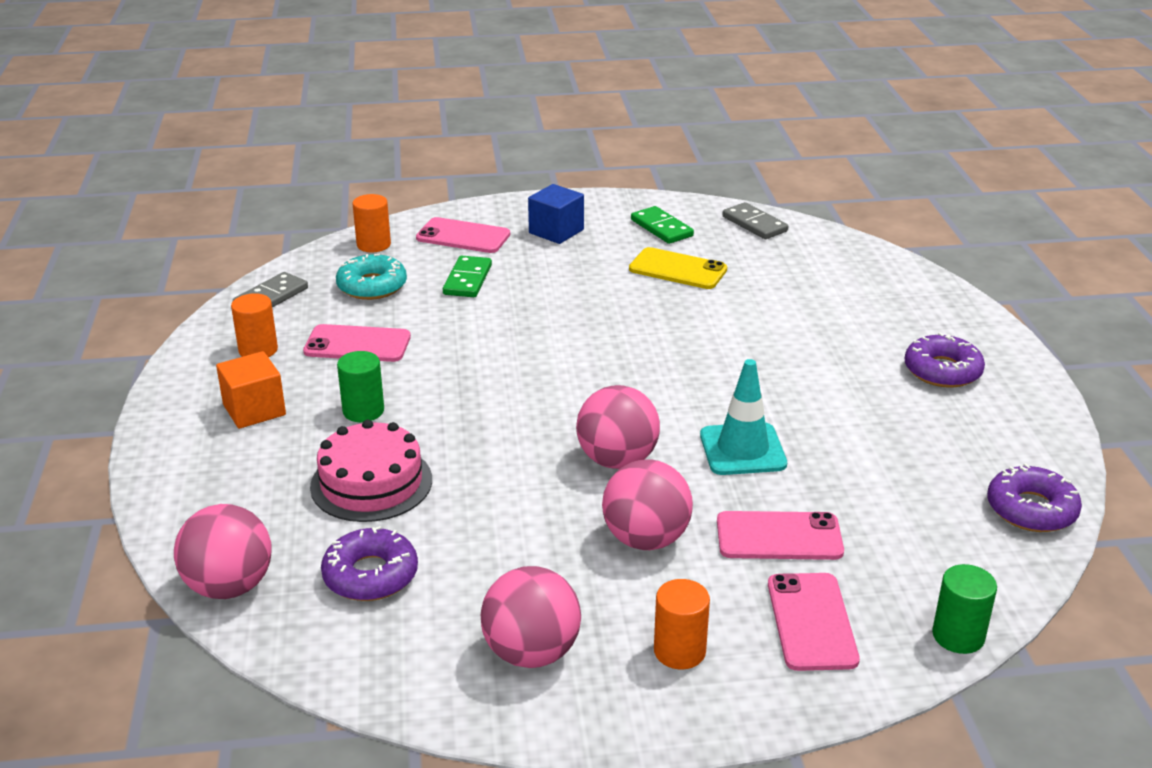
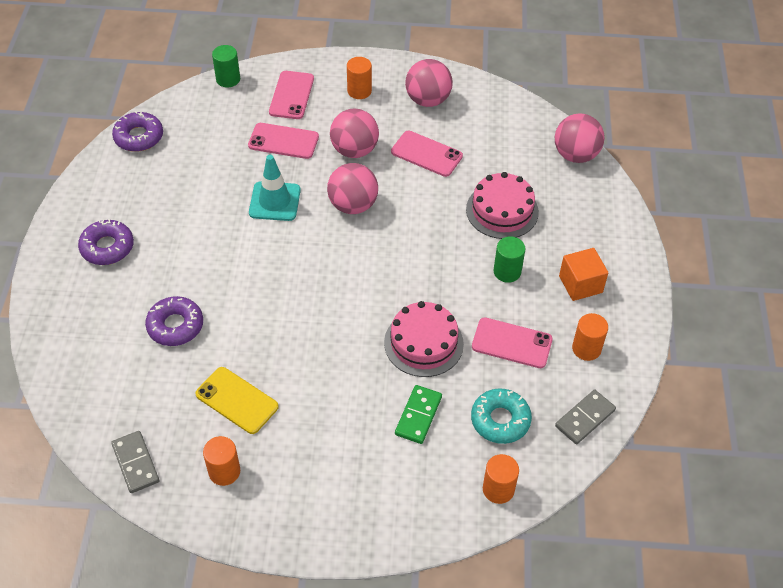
camera: 170 degrees left, 20 degrees up
(370, 575) = (503, 151): purple donut -> purple donut (175, 326)
(463, 236) = (413, 490): pink phone -> pink phone (426, 154)
(472, 332) = (423, 343): none -> pink cake
(556, 231) = (324, 483): blue cube -> none
(662, 228) = (224, 471): green domino -> orange cylinder

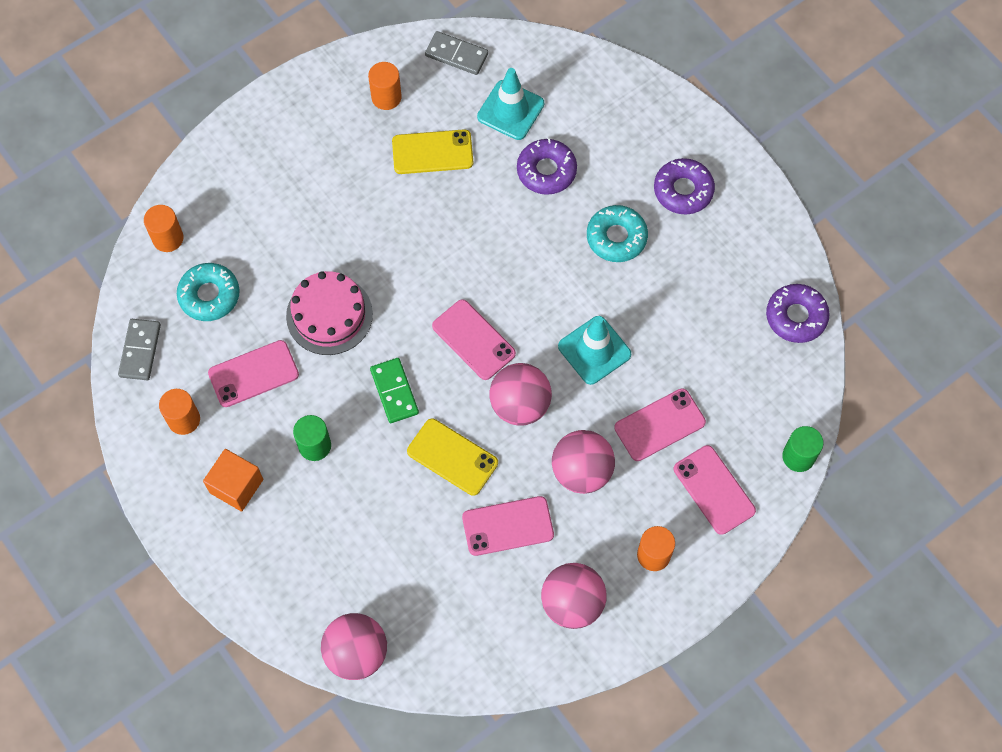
camera: 140 degrees right, 15 degrees up
(148, 387) = (510, 110): none -> turquoise traffic cone
(183, 251) = (616, 237): none -> turquoise donut
(342, 259) = (473, 340): none -> pink phone
(418, 415) = (279, 249): green domino -> green domino (394, 391)
(424, 207) = (452, 457): none -> yellow phone
(502, 210) = (375, 514): pink cake -> none

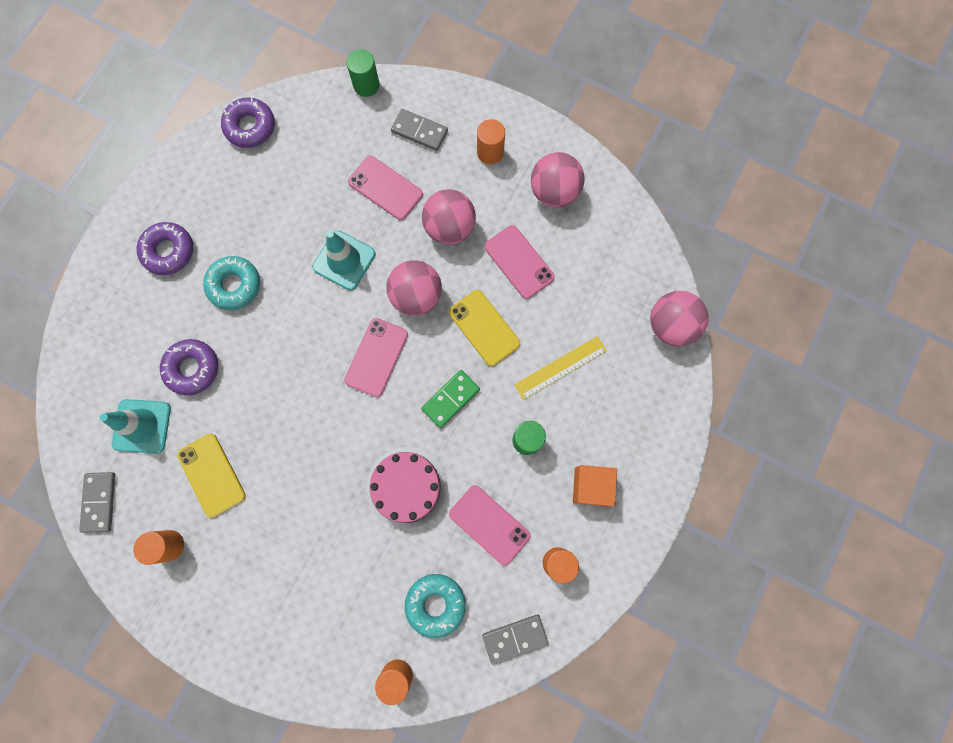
camera: 115 degrees left, 10 degrees up
(370, 514) = (560, 368): none -> yellow ruler
(452, 457) = (484, 328): yellow phone -> yellow phone turned 45 degrees counterclockwise
(714, 490) = (419, 131): pink phone -> grey domino

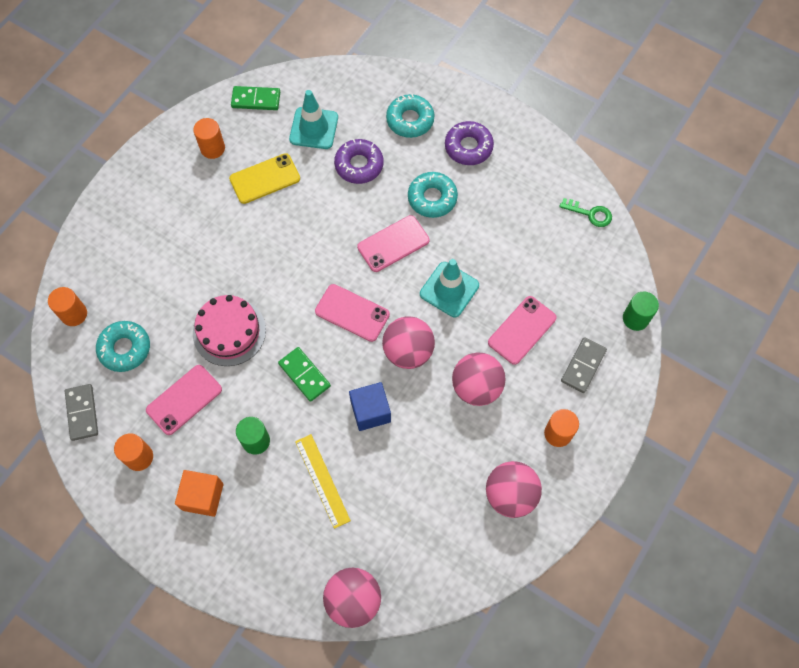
camera: 95 degrees right, 10 degrees down
(99, 502) = (256, 100): grey domino -> green domino
(132, 317) = (410, 120): none -> turquoise donut
(250, 127) = (590, 214): purple donut -> green key
(484, 328) = (370, 411): yellow phone -> blue cube
(519, 262) = (435, 451): pink phone -> pink phone (393, 244)

